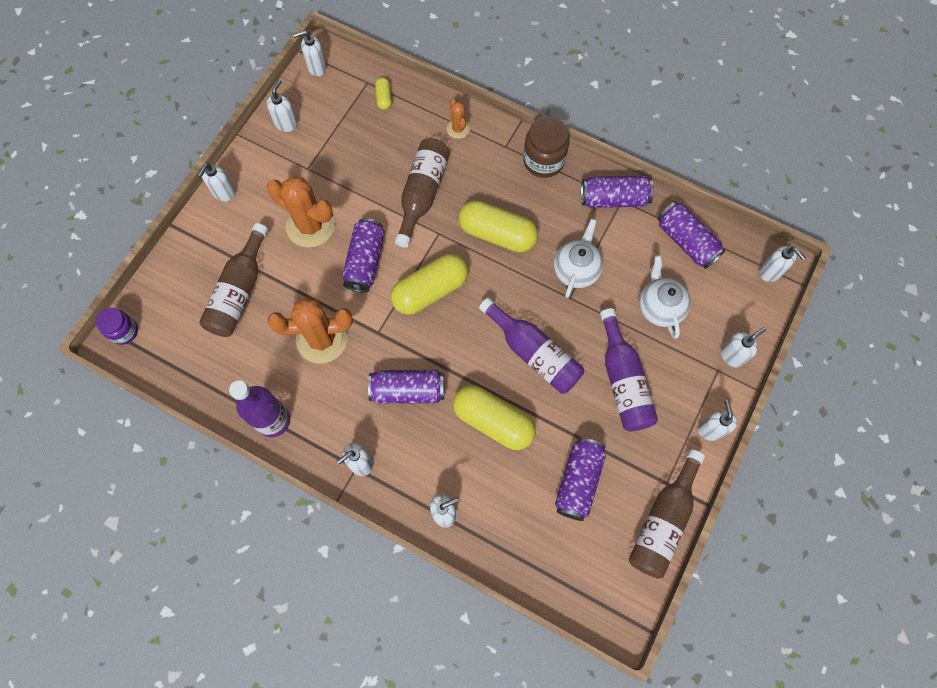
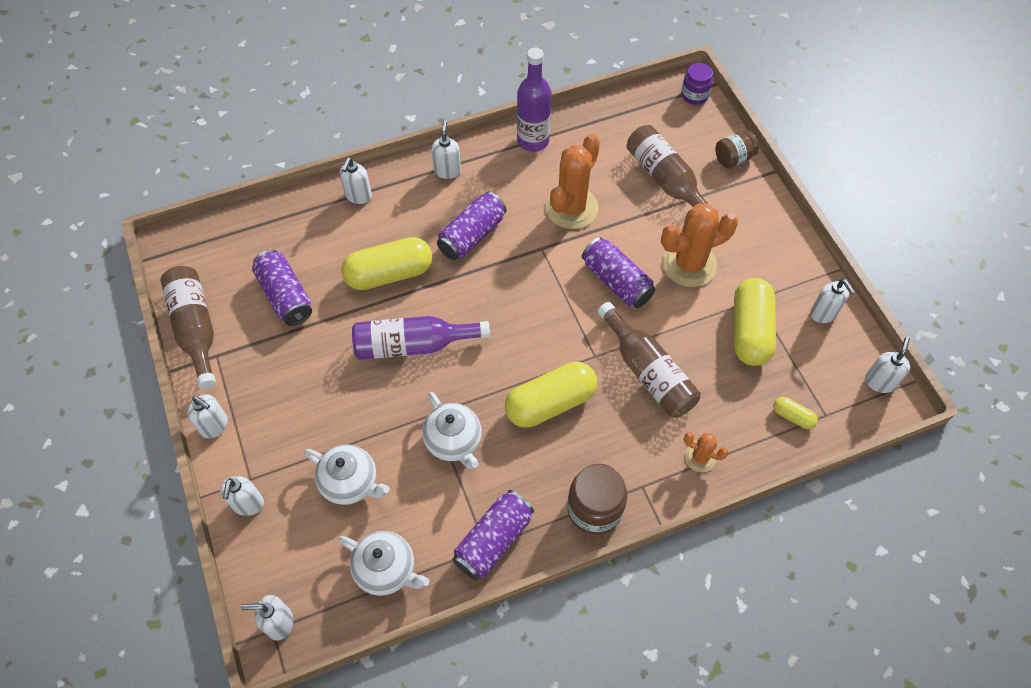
camera: 130 degrees right, 10 degrees down
(178, 260) = (733, 158): none -> brown jar
(224, 193) = (778, 223): white soap dispenser -> none
(430, 291) = (543, 310): yellow capsule -> yellow capsule (750, 331)
(623, 381) = (321, 393): purple bottle -> none
(686, 241) = (386, 569): purple can -> white teapot

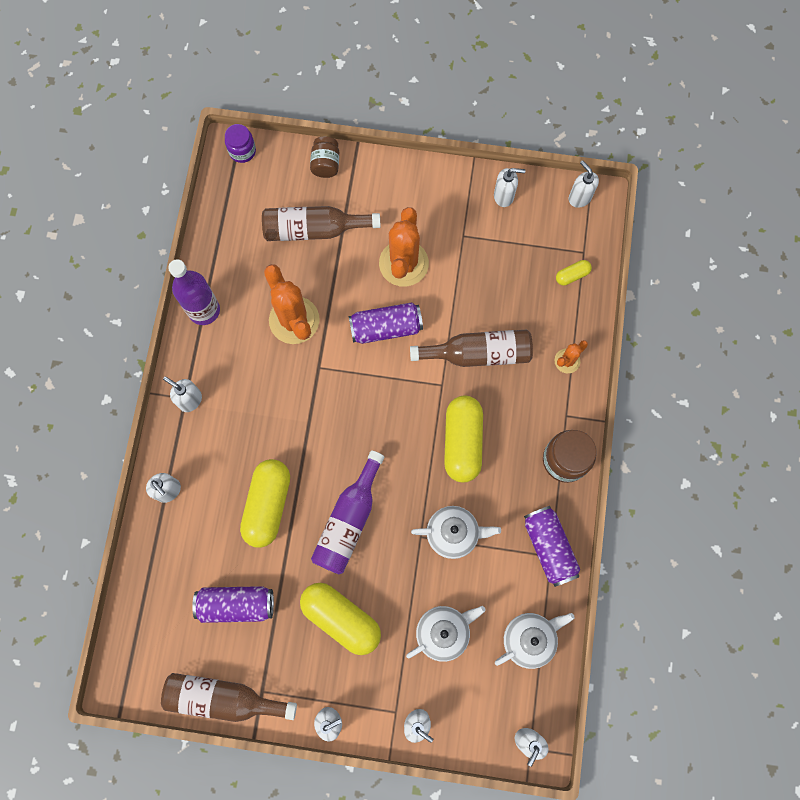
camera: 60 degrees left, 15 degrees up
(472, 235) = (271, 416): purple can -> none
(750, 331) = (487, 258): yellow capsule -> yellow capsule (341, 618)

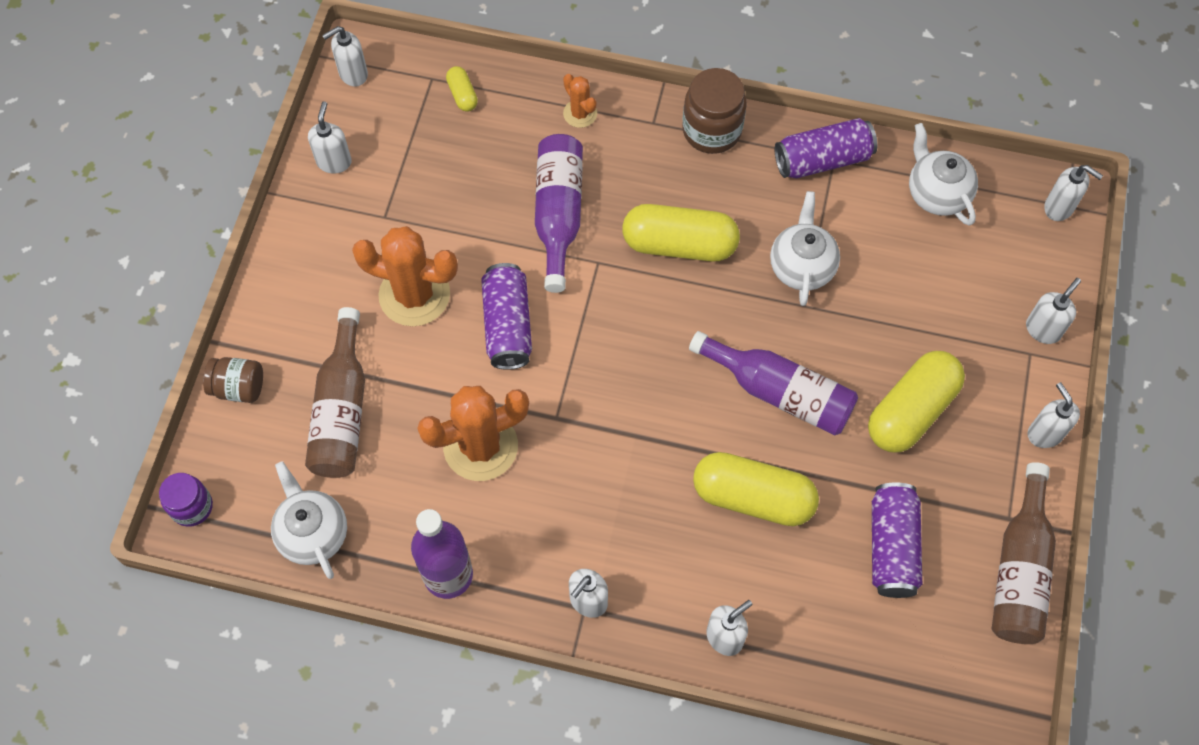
camera: 85 degrees left, 10 degrees down
(443, 632) = (928, 289): white teapot -> white teapot (313, 533)
(478, 353) = (558, 214): brown bottle -> purple bottle

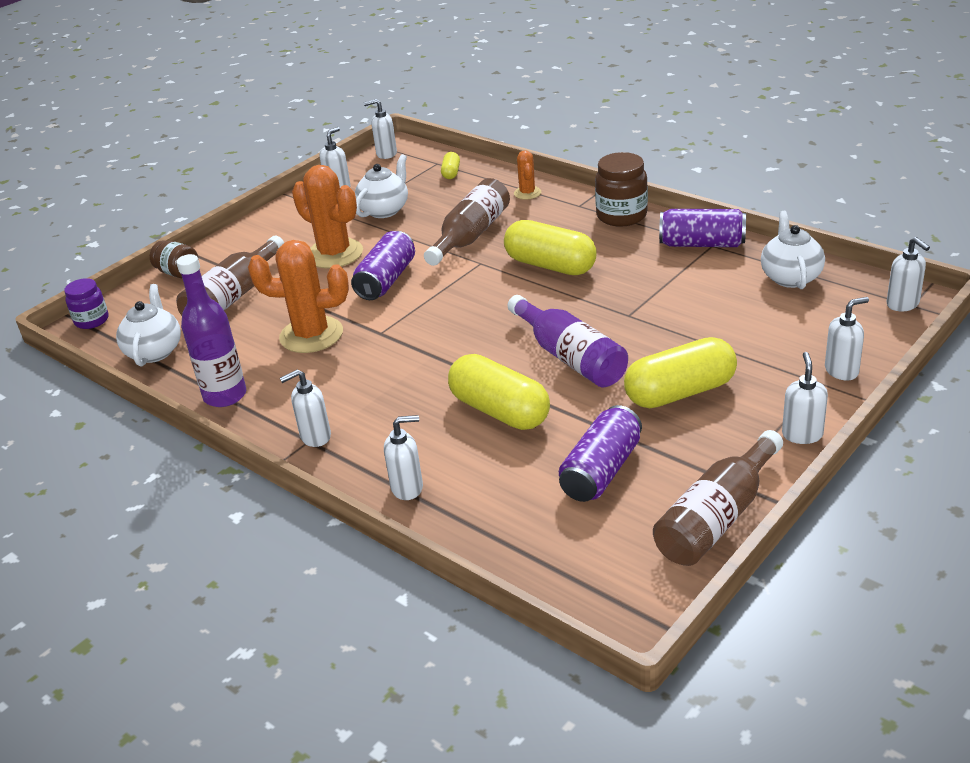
camera: 30 degrees right, 30 degrees down
(558, 214) = (471, 235): purple bottle -> brown bottle
(801, 266) = (642, 294): white teapot -> white teapot (384, 210)

